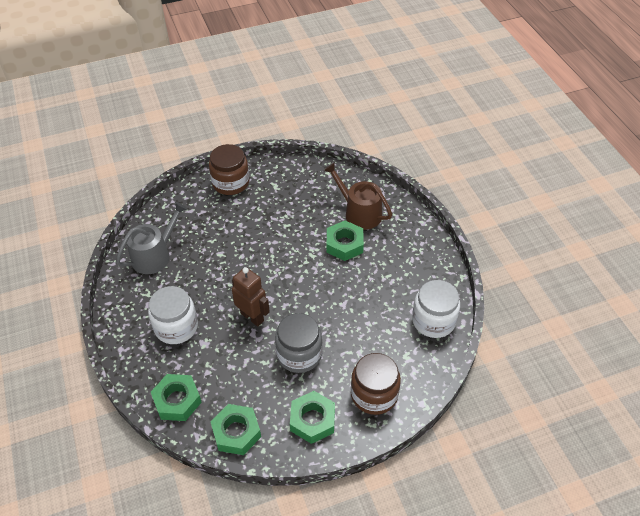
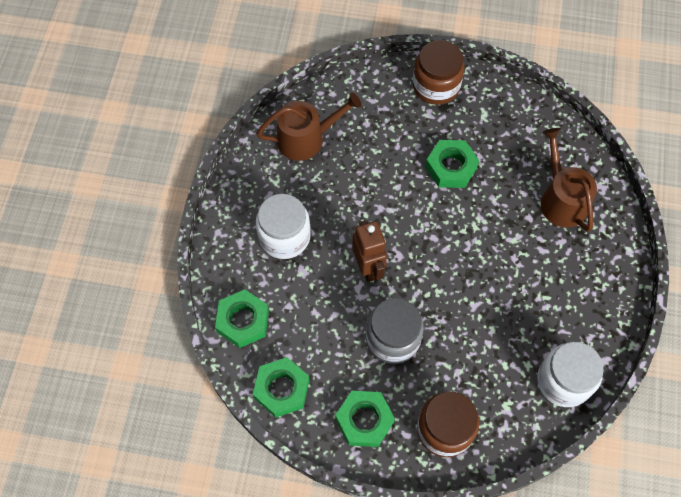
camera: 30 degrees right, 15 degrees up
(154, 255) = (306, 138): grey watering can -> brown watering can
(344, 244) = (519, 232): green nut -> green nut (451, 167)

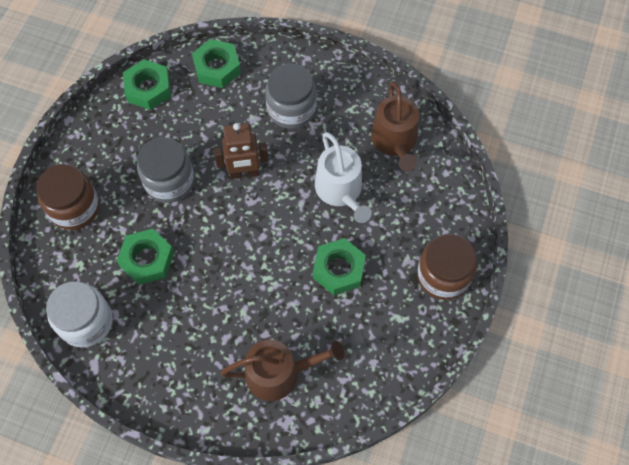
camera: 100 degrees right, 0 degrees up
(284, 236) = (291, 109): white jar -> grey jar
(364, 420) = (102, 146): green nut -> green nut (147, 259)
(369, 177) = (341, 190): none -> white watering can

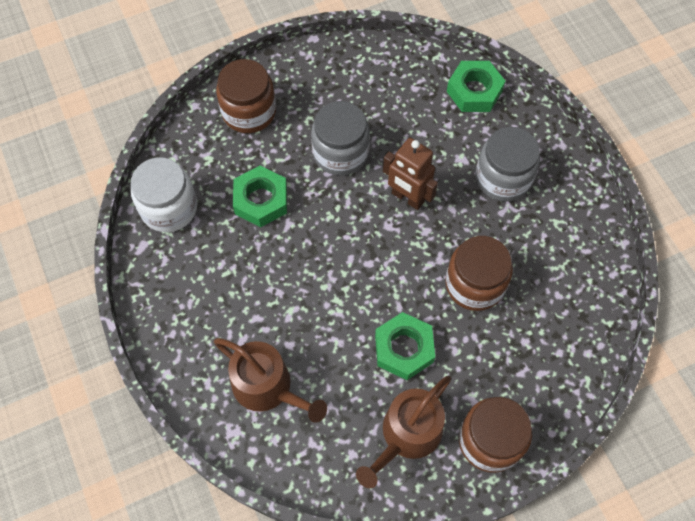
camera: 45 degrees right, 0 degrees up
(148, 88) = (400, 63): green nut -> none
(341, 190) = (474, 284): white watering can -> brown jar
(395, 141) = (568, 284): brown watering can -> brown watering can (407, 435)

